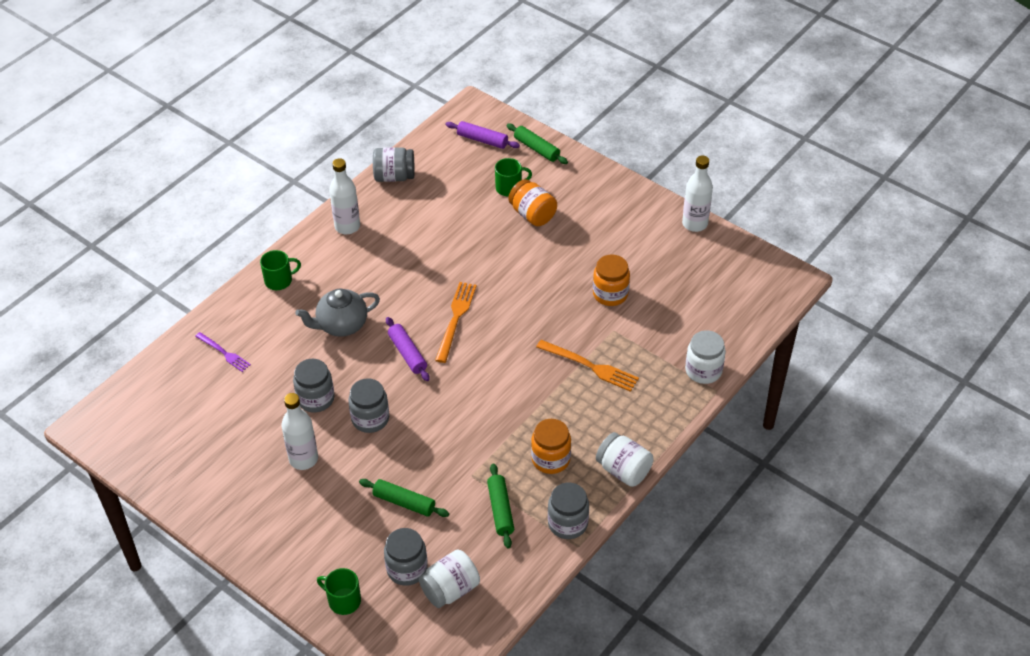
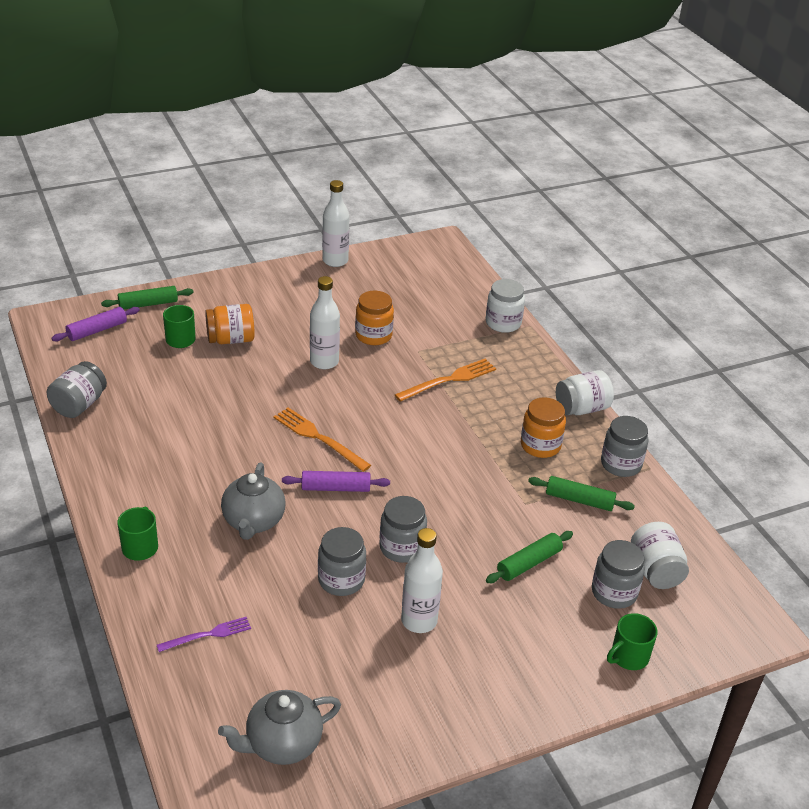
camera: 65 degrees left, 10 degrees down
(156, 433) = (282, 744): none -> grey teapot
(347, 226) = (114, 465): white bottle -> white bottle (324, 362)

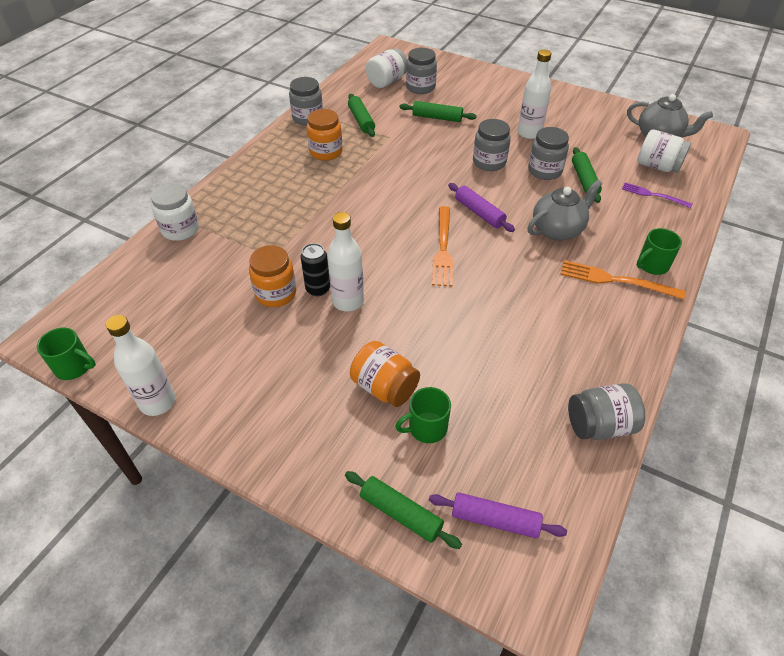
camera: 125 degrees left, 10 degrees up
(292, 599) = (584, 180): none -> green rolling pin
(354, 355) = (318, 289): none -> black can
(449, 380) = (296, 221): orange fork -> orange fork (616, 280)
(581, 408) = (263, 151): white jar -> white jar (657, 166)
(628, 656) = (457, 71): green mug -> green mug (74, 367)

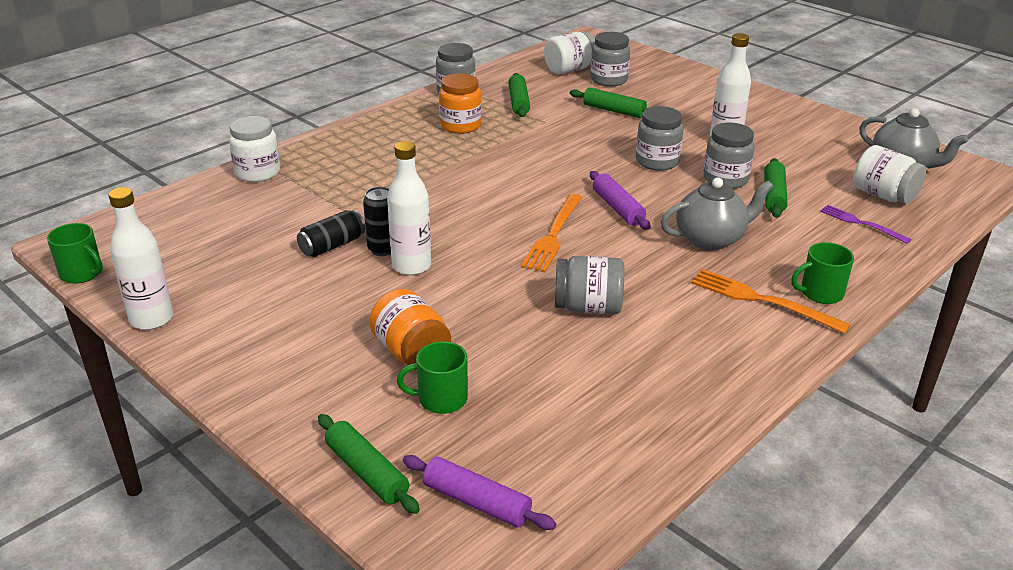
camera: 15 degrees right, 15 degrees down
(276, 293) = (332, 245): orange jar -> black can
(599, 425) = (661, 438): grey jar -> grey jar (588, 307)

